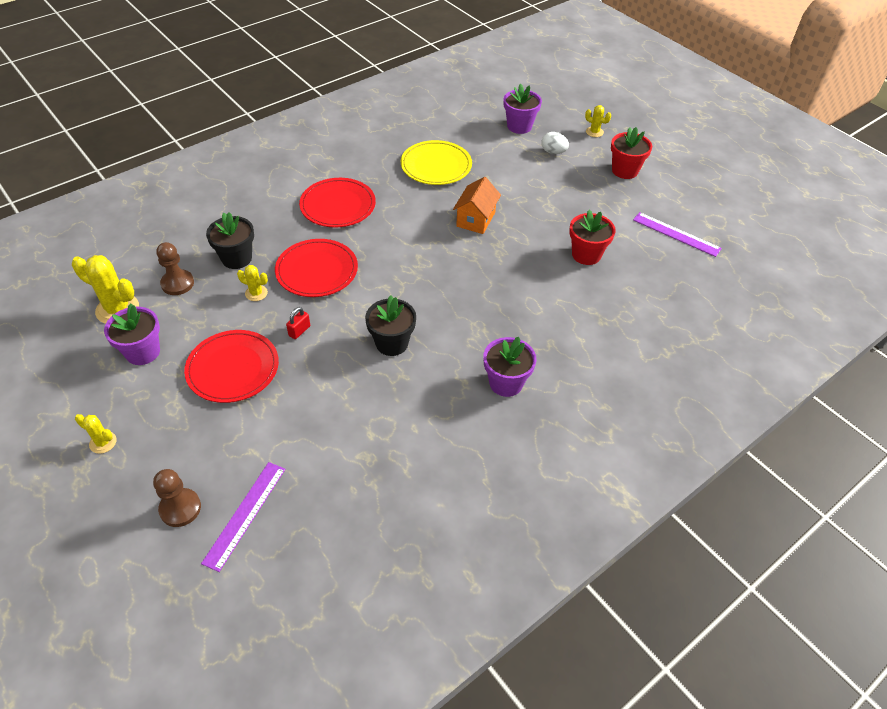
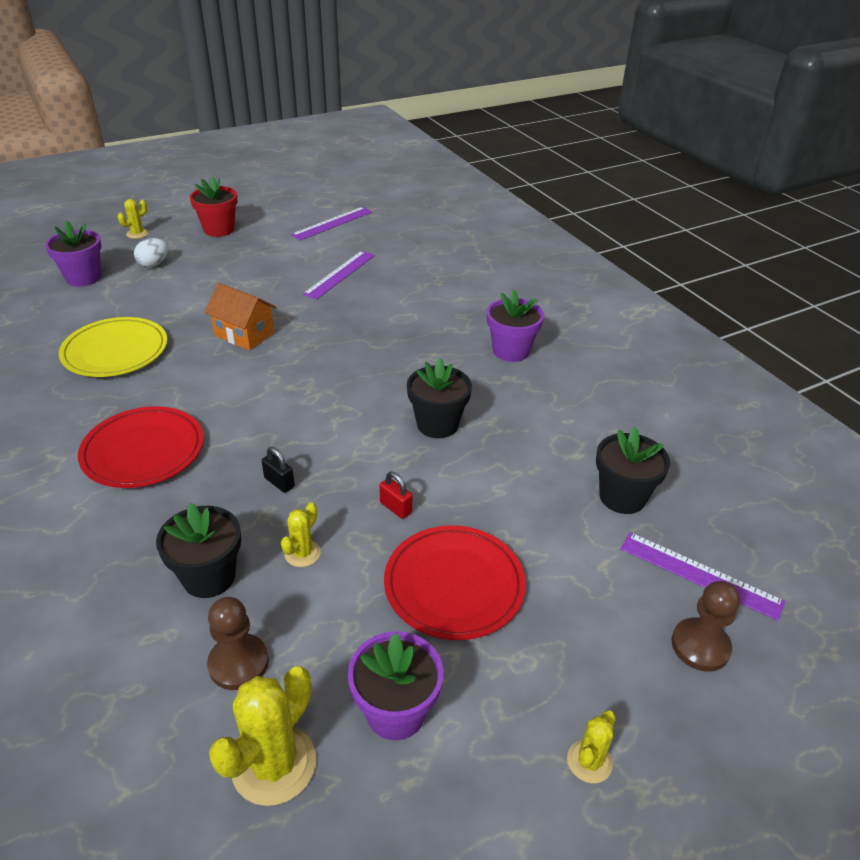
camera: 80 degrees left, 10 degrees down
(317, 271) = (279, 482): red plate -> black padlock
(324, 465) = (622, 497): none -> black flower pot
(586, 254) = (340, 274): red flower pot -> purple ruler

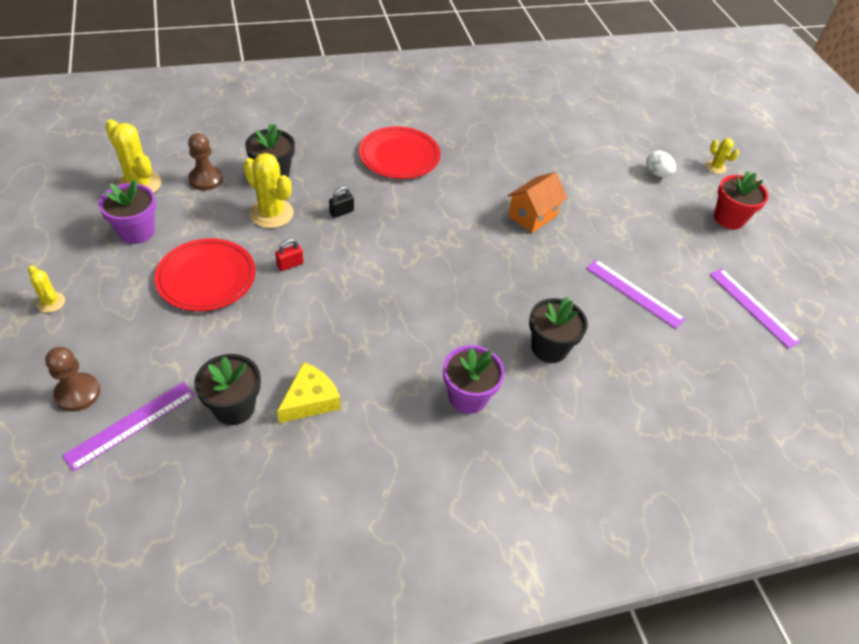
camera: 100 degrees right, 10 degrees up
(83, 278) = (634, 136): purple flower pot -> none
(115, 351) = (521, 148): yellow plate -> none
(302, 553) = (271, 213): yellow cactus -> yellow cactus, size x1.84
(437, 424) = (373, 310): black flower pot -> black flower pot (549, 348)
(577, 444) = (310, 400): none -> yellow cheese

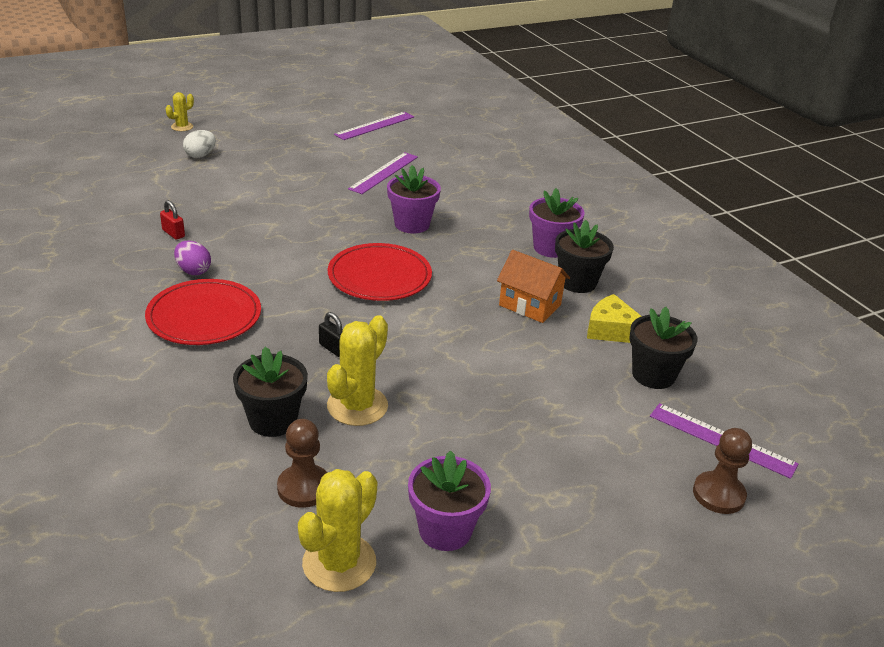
camera: 100 degrees left, 15 degrees down
(51, 302) = (615, 574): yellow cactus -> none
(206, 277) = (496, 437): red plate -> red plate (379, 276)
(290, 264) = (442, 374): red padlock -> red padlock (173, 233)
(461, 155) = (193, 271): none -> purple egg
(524, 293) = (412, 224): none -> purple flower pot
(532, 215) = (293, 222): orange house -> orange house (530, 305)
(549, 348) = (472, 211): black flower pot -> black flower pot (577, 282)
(729, 218) = (262, 126): red flower pot -> none

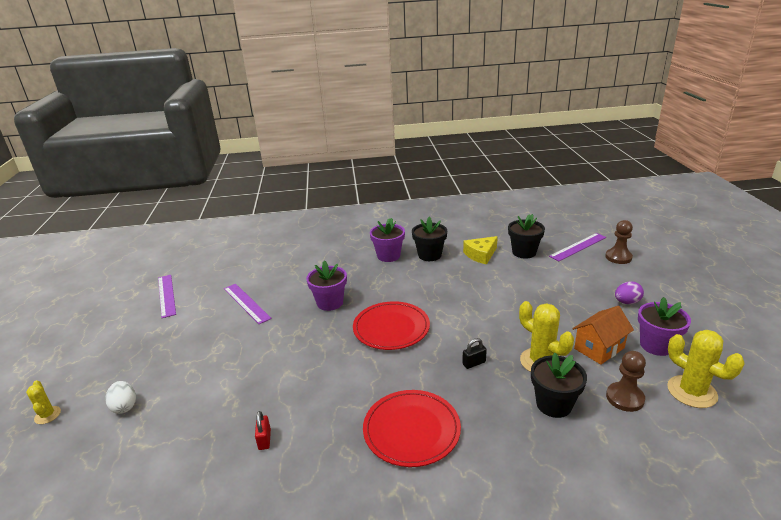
camera: 65 degrees left, 5 degrees down
(173, 233) = (264, 440): red padlock -> red padlock turned 75 degrees counterclockwise
(193, 271) = (337, 431): purple egg -> purple egg (627, 302)
(530, 305) = (447, 275): orange house -> orange house (599, 348)

